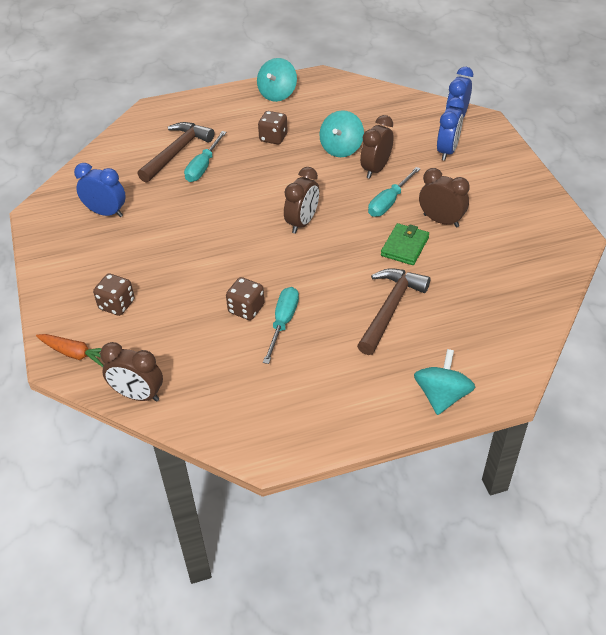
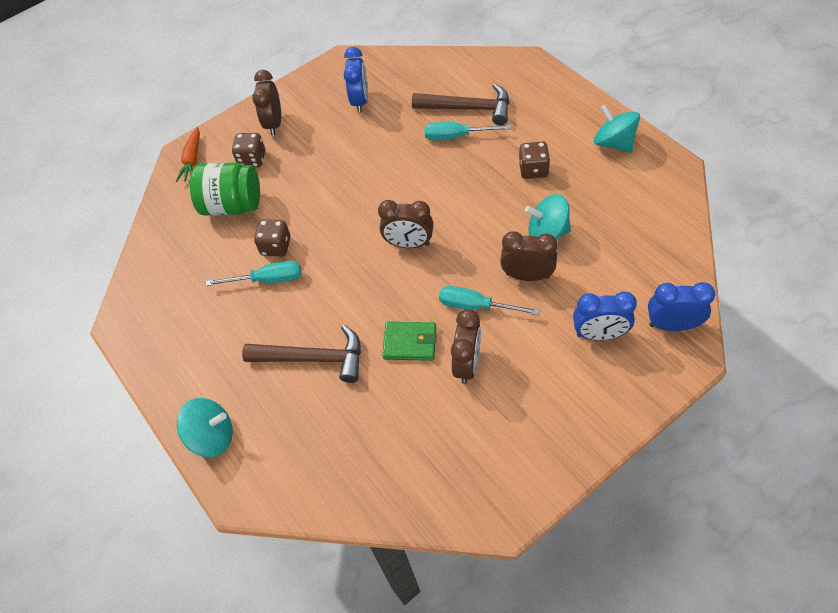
camera: 75 degrees right, 10 degrees up
(138, 395) = (161, 216): brown clock -> brown clock (274, 123)
(168, 332) = (232, 205): none -> green jar
(277, 94) = (614, 143): turquoise spinning top -> turquoise spinning top turned 45 degrees clockwise

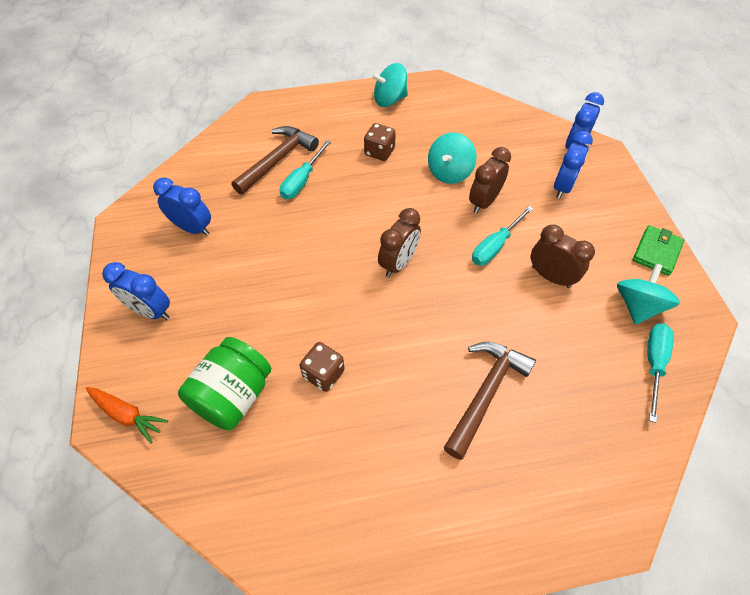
camera: 70 degrees left, 0 degrees up
(212, 436) = (537, 531): turquoise spinning top -> turquoise spinning top (637, 306)
(252, 159) = (183, 351): brown dice -> none
(267, 279) = (362, 398): turquoise screwdriver -> turquoise screwdriver (653, 364)
(274, 123) = (151, 311): brown clock -> blue clock
(410, 343) = (508, 307): green wallet -> green wallet (656, 252)

